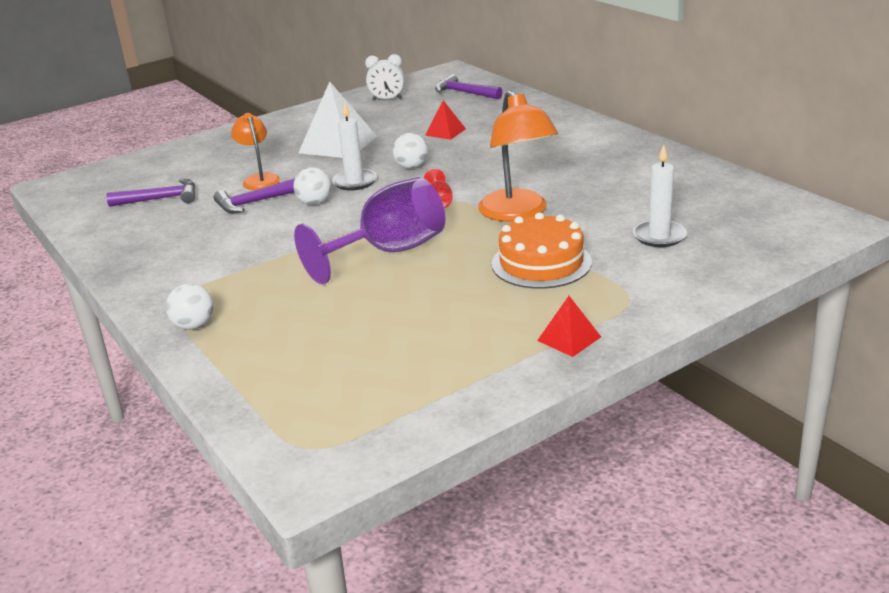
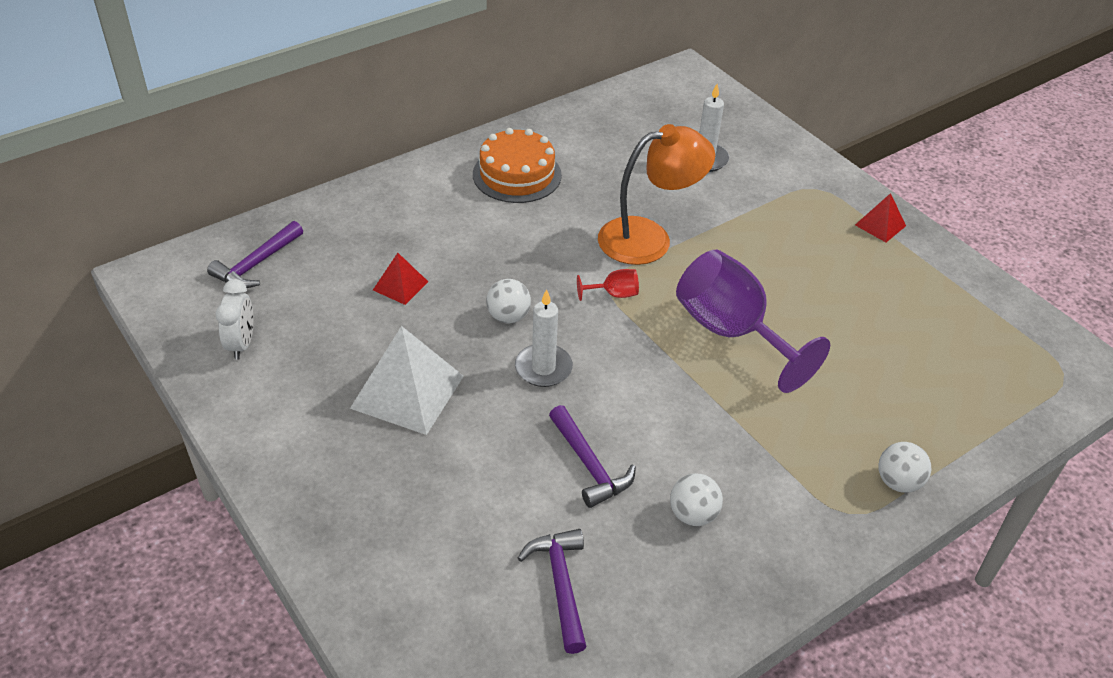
camera: 95 degrees left, 15 degrees up
(259, 179) = (512, 470): orange lamp -> none
(315, 203) = (600, 403): white ball -> white ball (693, 514)
(541, 263) = (754, 230): orange cake -> orange cake (517, 175)

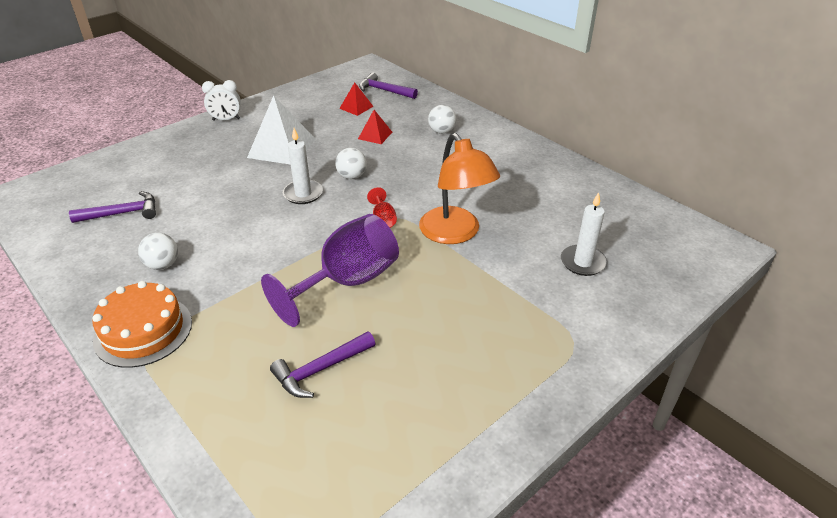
camera: 85 degrees right, 5 degrees down
(242, 344) = (318, 96): white clock -> white clock (226, 119)
(517, 175) = (510, 167): orange cake -> orange cake (143, 331)
(589, 465) = (214, 218): purple hammer -> purple hammer (321, 369)
(880, 225) = (530, 394): red pyramid -> red pyramid (356, 107)
(898, 482) = (170, 383): white ball -> white ball (441, 131)

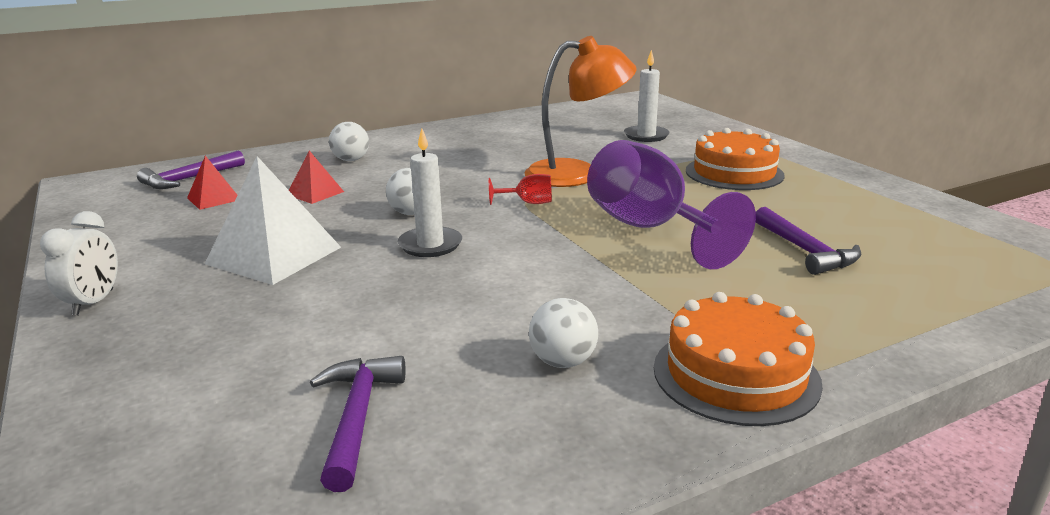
camera: 75 degrees left, 15 degrees down
(496, 326) = (734, 173): none -> orange cake

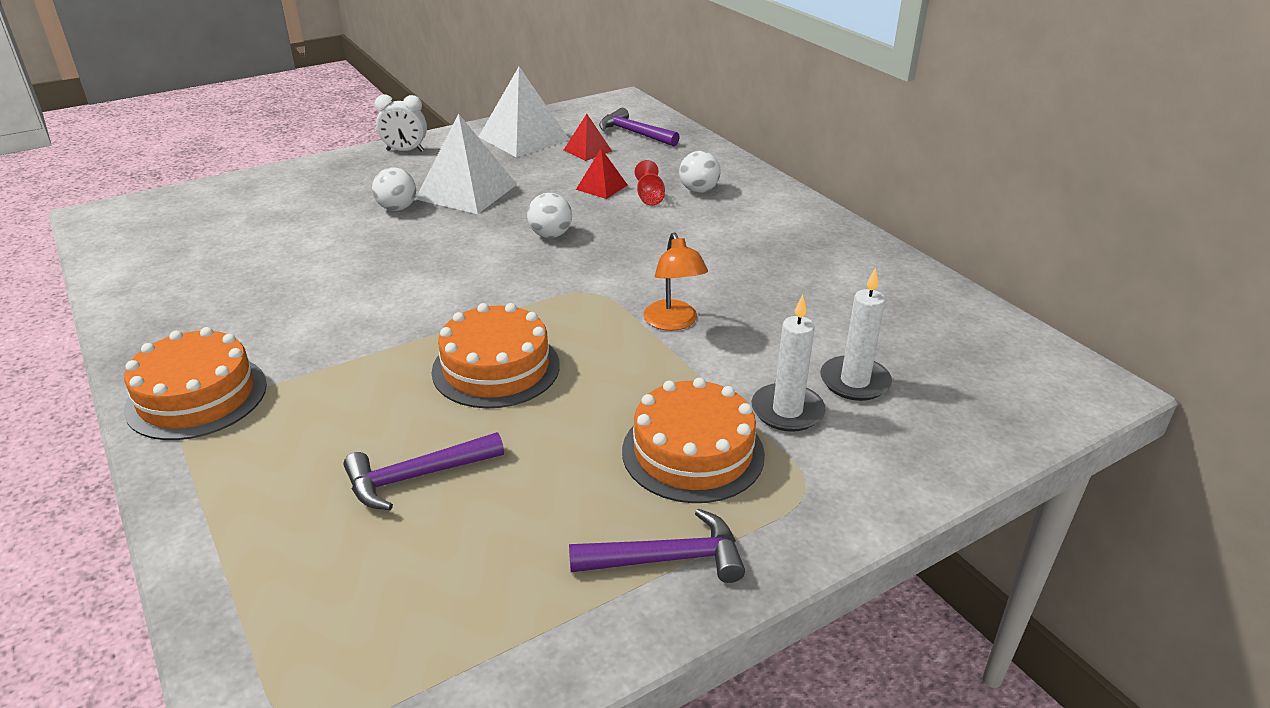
camera: 85 degrees right, 10 degrees up
(138, 229) = (523, 138): none -> white pyramid
(357, 418) = (226, 250): purple hammer -> purple hammer (666, 559)
(430, 245) = (475, 250): white candle -> white candle (787, 411)
(528, 203) = (575, 293): red goblet -> red goblet (649, 197)
(563, 361) = (254, 318): white ball -> white ball (397, 208)
(577, 173) = (673, 323): orange lamp -> orange lamp, size x0.60
(649, 229) = (496, 368): purple goblet -> orange cake

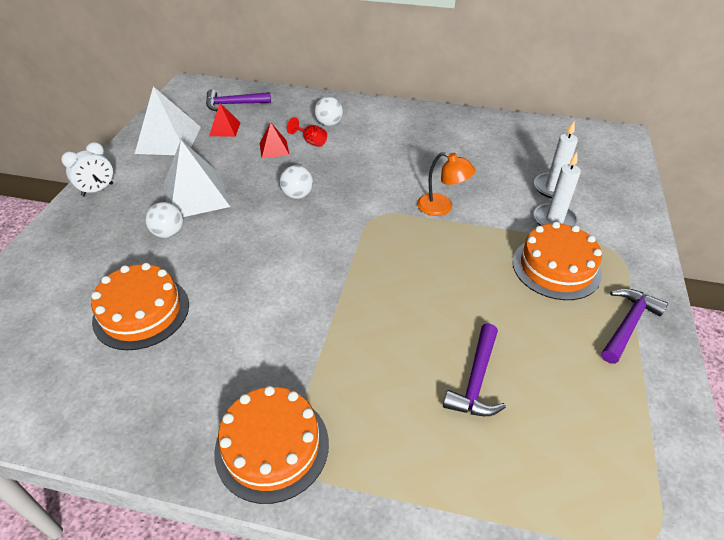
camera: 45 degrees left, 10 degrees up
(496, 368) = (407, 291): orange cake -> orange cake (141, 312)

